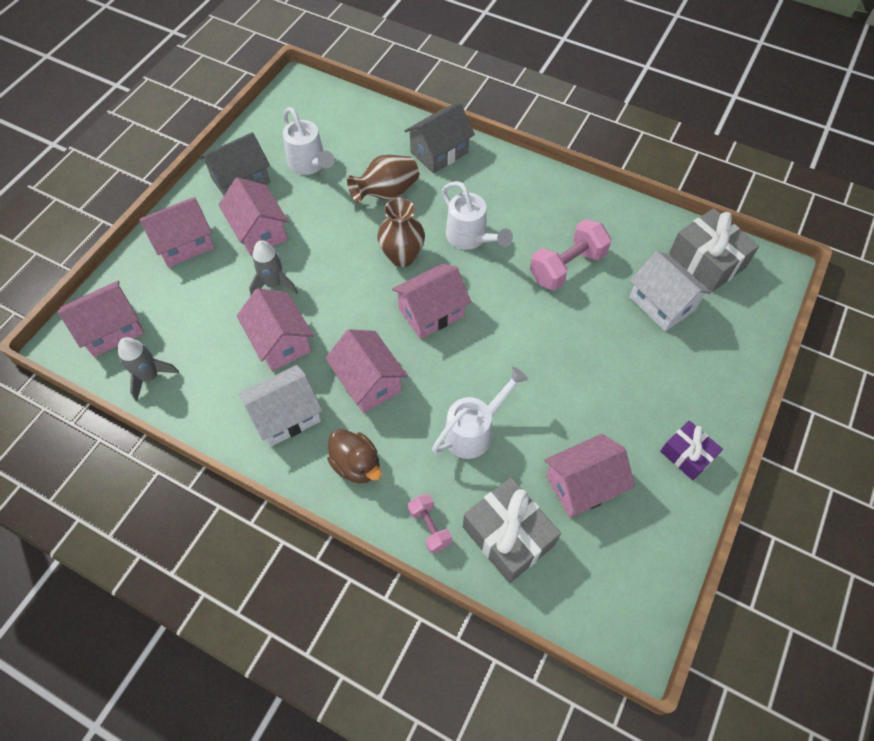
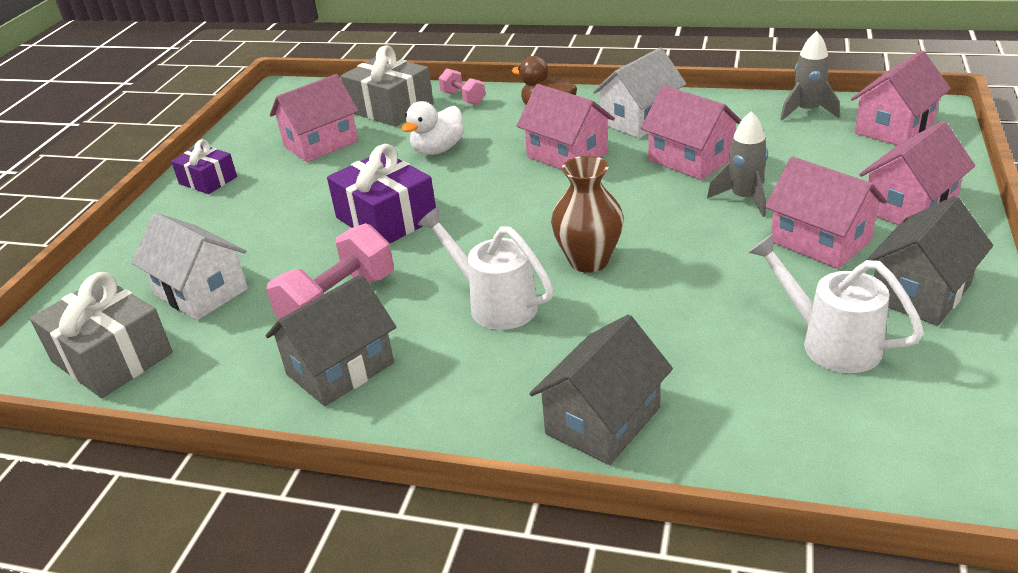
camera: 170 degrees right, 25 degrees down
(386, 193) = (662, 331): brown vase -> none
(431, 312) = (520, 218): pink house -> none
(473, 431) = (438, 150): white watering can -> white duck
(529, 344) = (386, 218): none -> purple gift
(566, 215) = (340, 369): none -> grey house

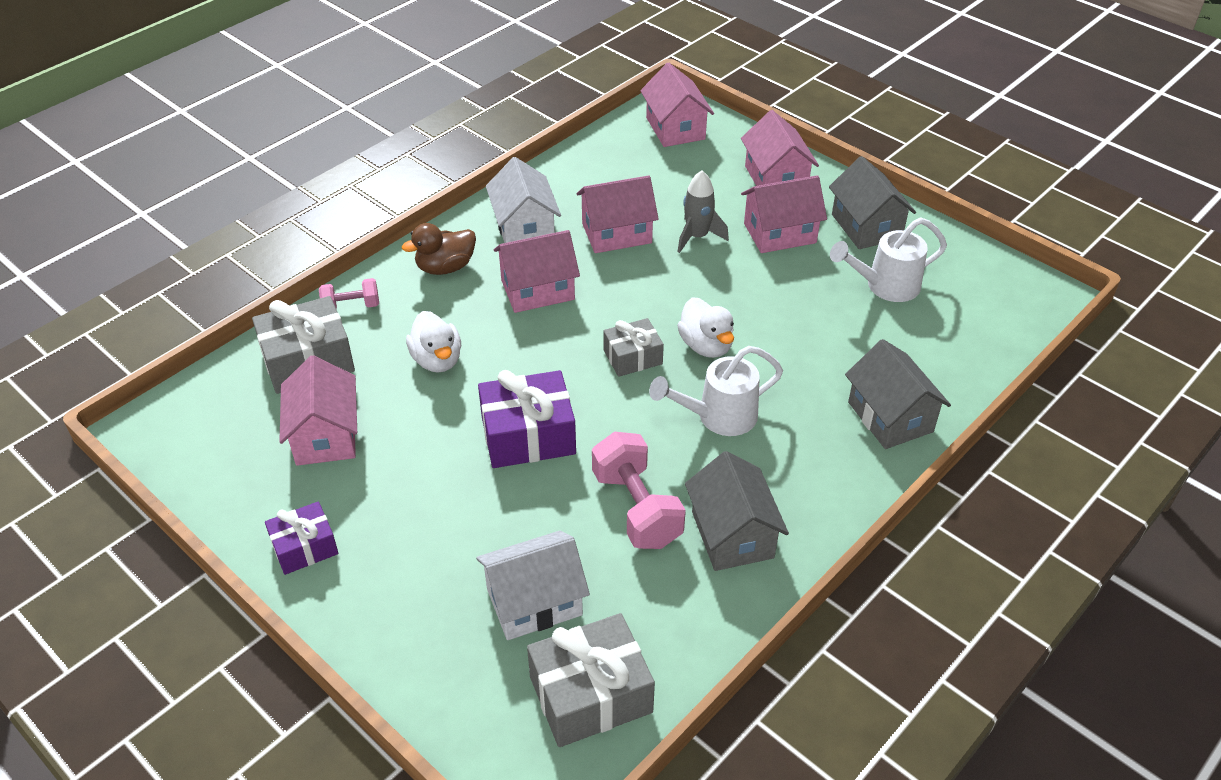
camera: 65 degrees left, 10 degrees up
(530, 229) = (632, 357): none -> grey gift
(589, 261) = (706, 346): brown vase -> white duck
(807, 111) = (609, 148): grey rocket -> none

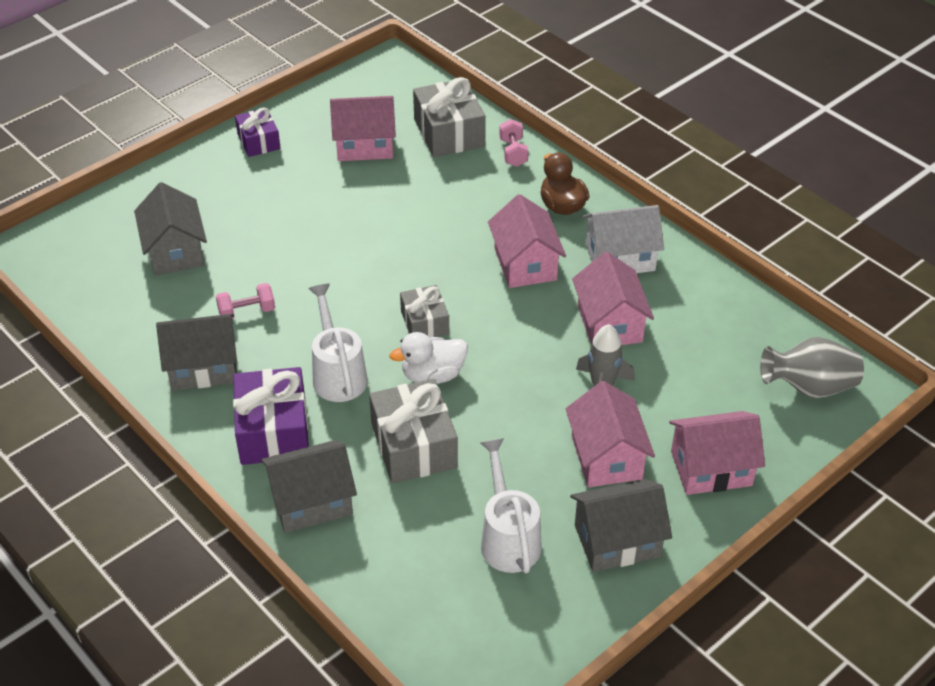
camera: 95 degrees right, 0 degrees up
(437, 360) = (439, 202): white duck -> none
(528, 435) = (341, 253): purple gift -> purple gift (273, 431)
(534, 602) = (175, 251): white house -> grey house
(590, 694) = (88, 276): grey gift -> grey gift (413, 446)
(636, 508) = (247, 312): pink dumbbell -> pink dumbbell, size x0.57
(675, 128) = (809, 387): pink house -> grey vase

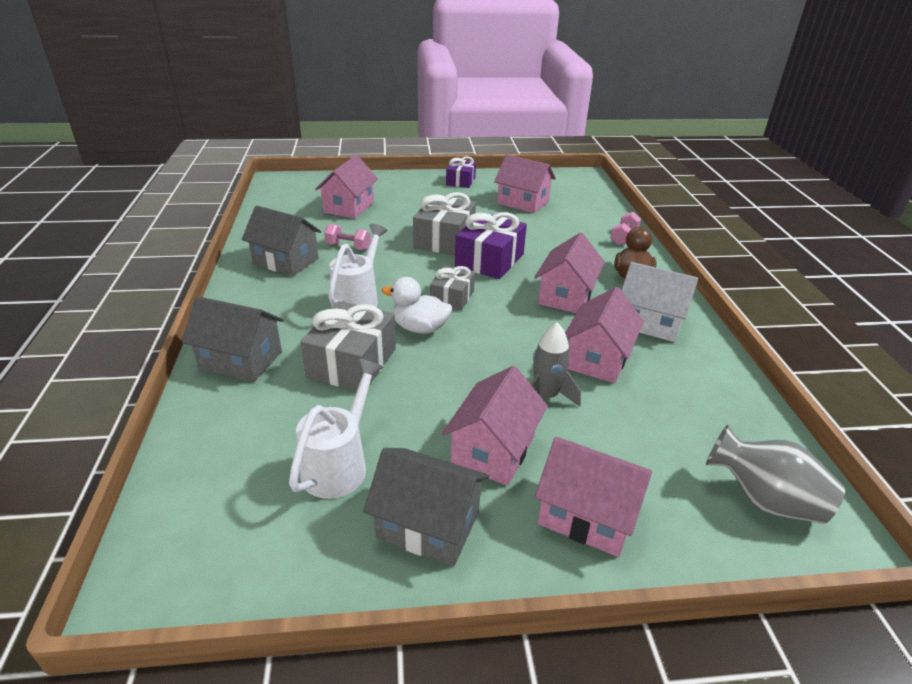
camera: 35 degrees right, 10 degrees down
(175, 251) = (349, 207): grey house -> pink house
(273, 431) = (277, 309): purple gift -> purple gift (489, 260)
(449, 133) = (587, 214): grey gift -> grey gift (444, 239)

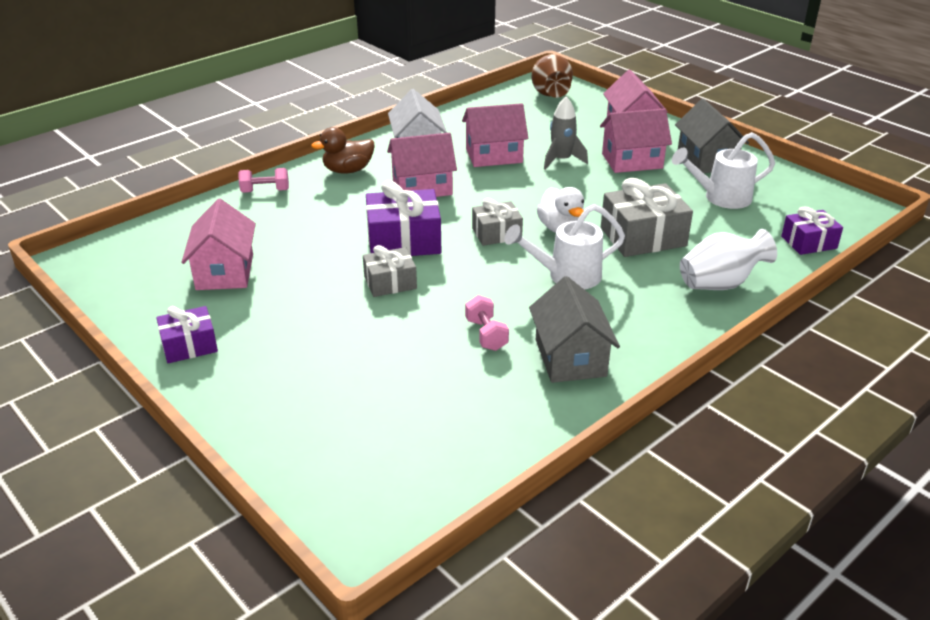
camera: 125 degrees left, 0 degrees up
(190, 464) = (808, 242): none -> purple gift
(241, 360) = (720, 284): grey house -> white vase
(349, 207) = (384, 395): pink house -> none
(444, 239) = (390, 283): grey gift -> grey gift, size x0.61
(764, 500) = (551, 95): grey vase -> brown vase

